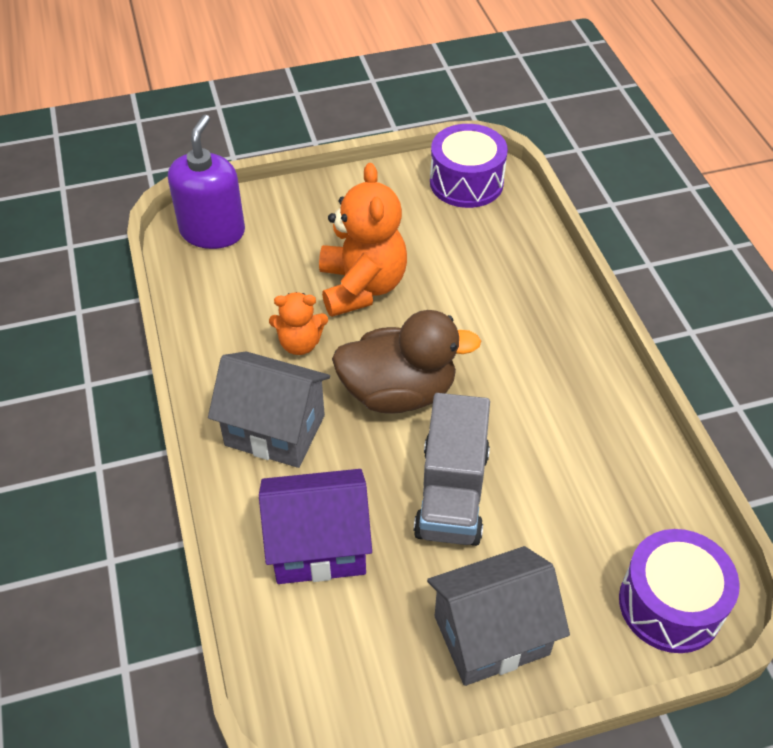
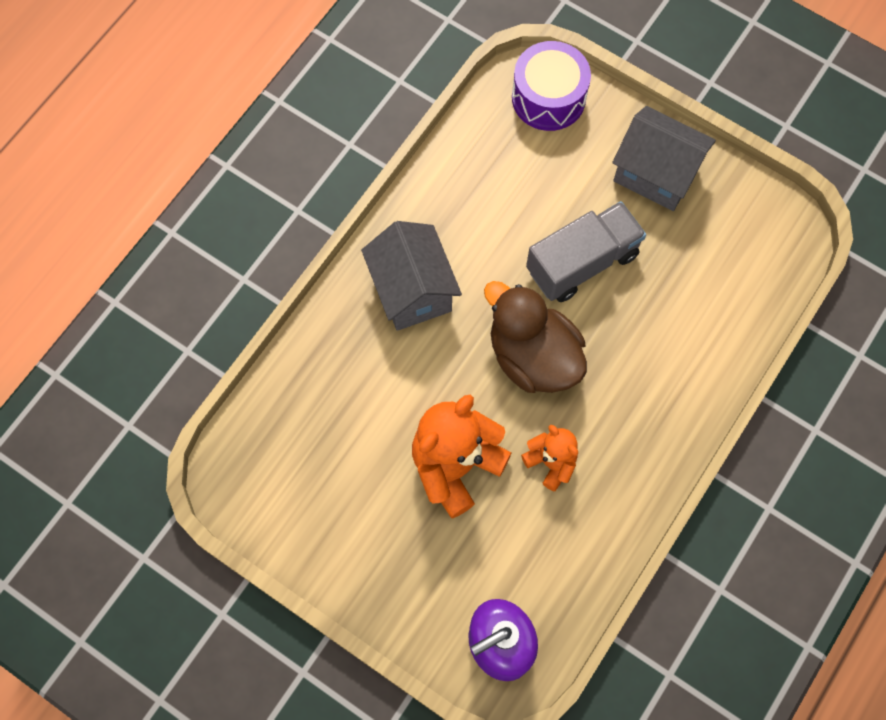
camera: 130 degrees left, 20 degrees up
(275, 430) = (638, 411): grey house -> grey house (412, 291)
(318, 546) = (692, 309): purple house -> none
(466, 182) = (259, 480): purple drum -> none

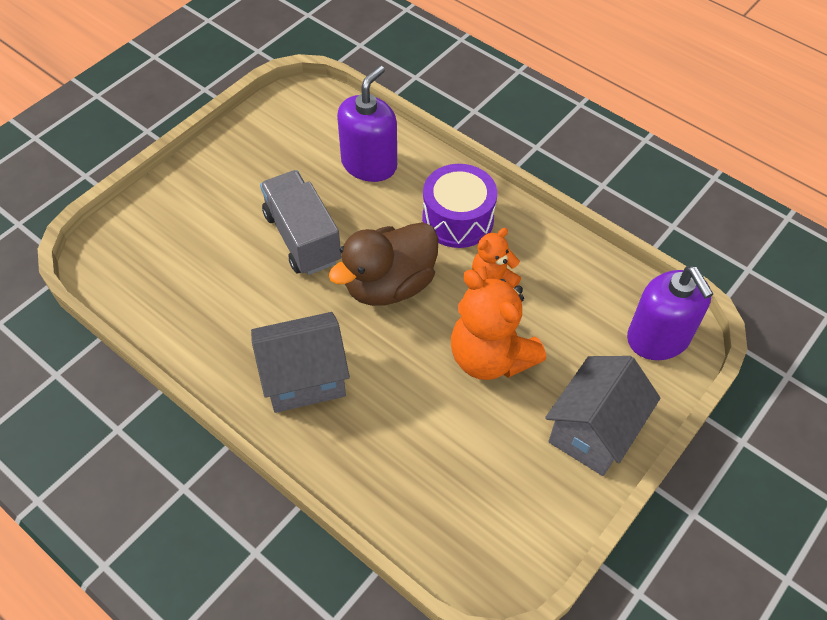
camera: 85 degrees left, 15 degrees down
(548, 98) = (123, 244): purple drum -> purple drum (458, 219)
(655, 174) = (228, 175): grey house -> grey house (593, 431)
(698, 316) = (369, 164): none -> purple soap dispenser

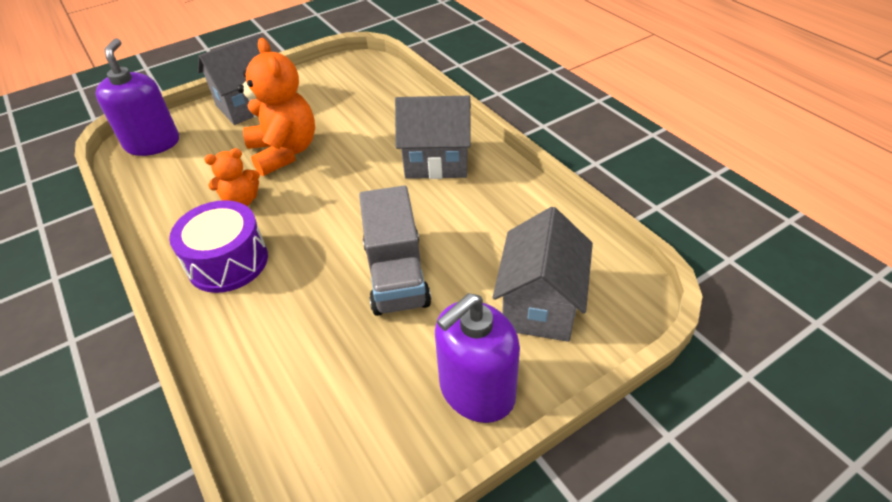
camera: 160 degrees left, 10 degrees down
(174, 236) = (540, 305): none -> grey house
(369, 164) = (279, 350): purple soap dispenser -> purple soap dispenser (476, 390)
(389, 285) = (332, 215): brown duck -> none

